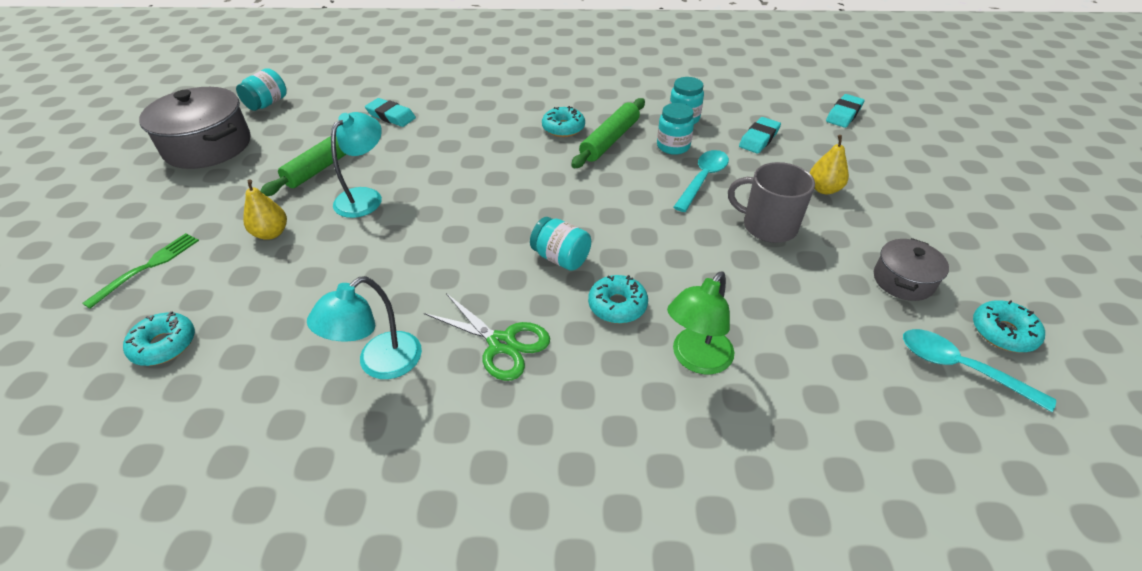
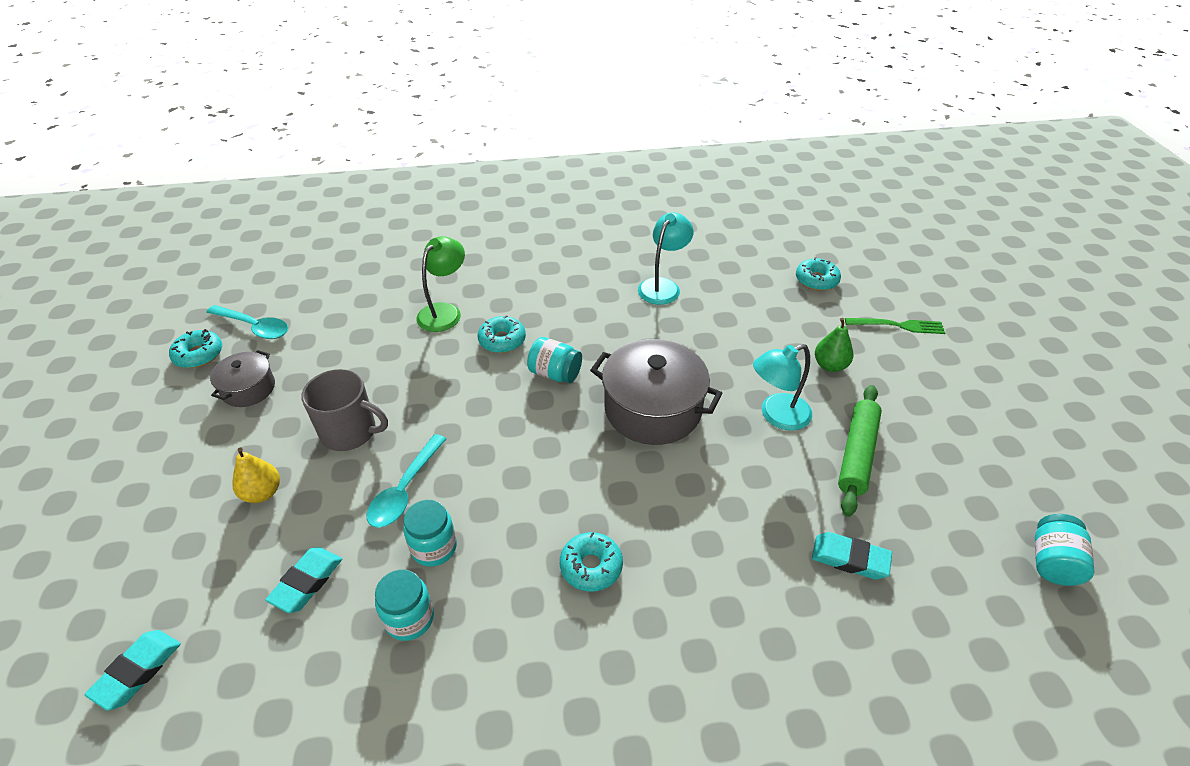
camera: 170 degrees right, 0 degrees up
(147, 267) = (898, 325): green fork -> green fork turned 105 degrees counterclockwise
(208, 146) = (1025, 465): grey pot -> grey pot (653, 409)
(271, 233) = (830, 365): yellow pear -> green pear
(365, 197) = (777, 416): turquoise lamp -> turquoise lamp turned 45 degrees clockwise
(501, 343) = (585, 306): green scissors -> none
(610, 140) = (521, 548): green rolling pin -> none

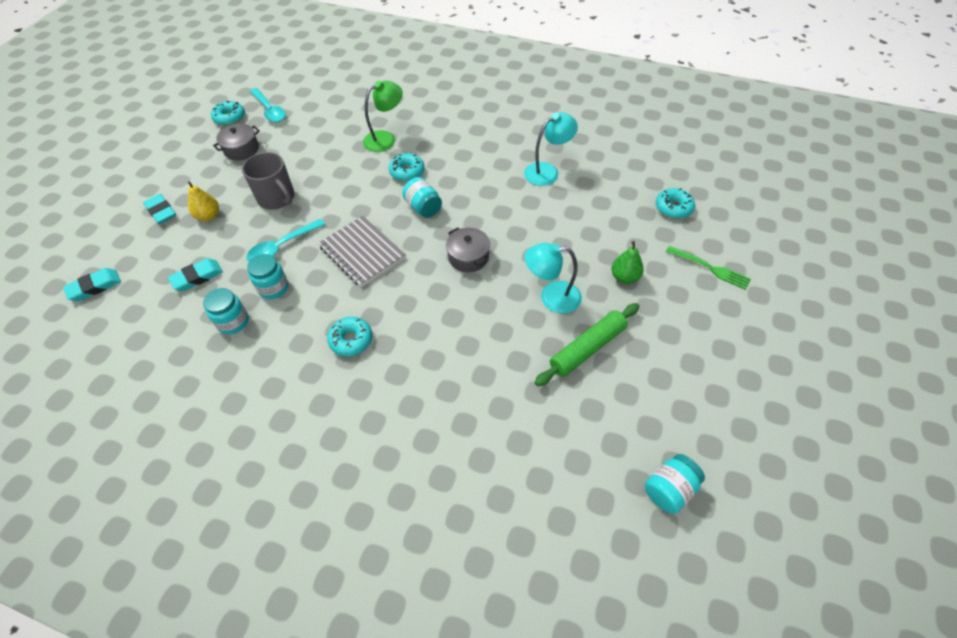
camera: 30 degrees right, 10 degrees up
(520, 454) = (362, 252): none -> grey notebook
(653, 409) = (468, 257): grey pot -> grey pot, size x0.55
(850, 559) = (518, 414): turquoise eraser -> turquoise eraser (161, 211)

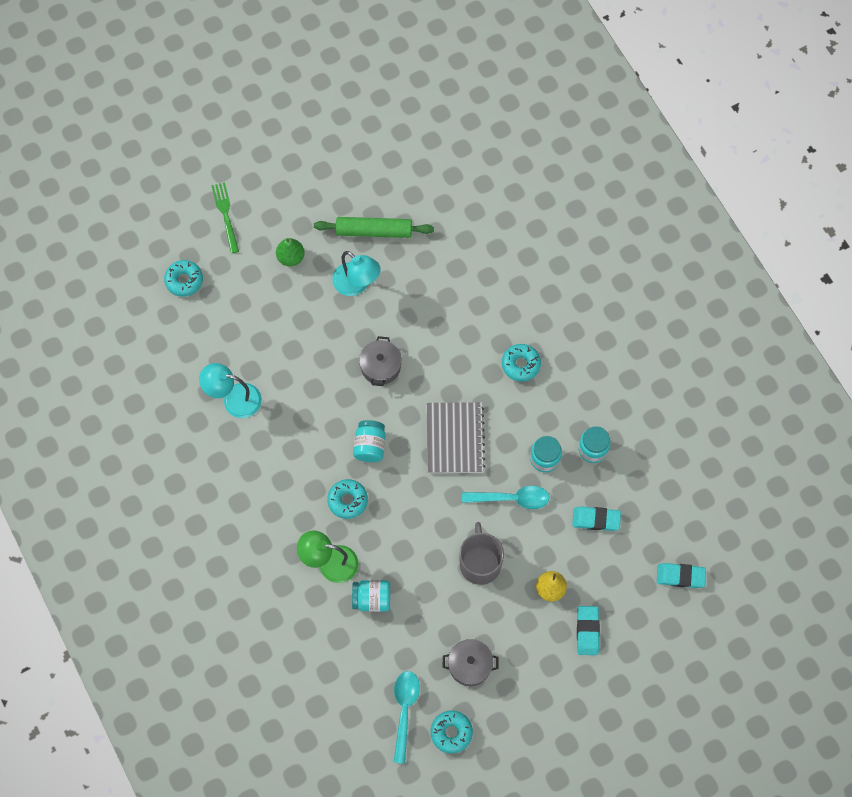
camera: 140 degrees left, 15 degrees up
(669, 489) = (419, 124): turquoise jar -> turquoise jar (372, 599)

